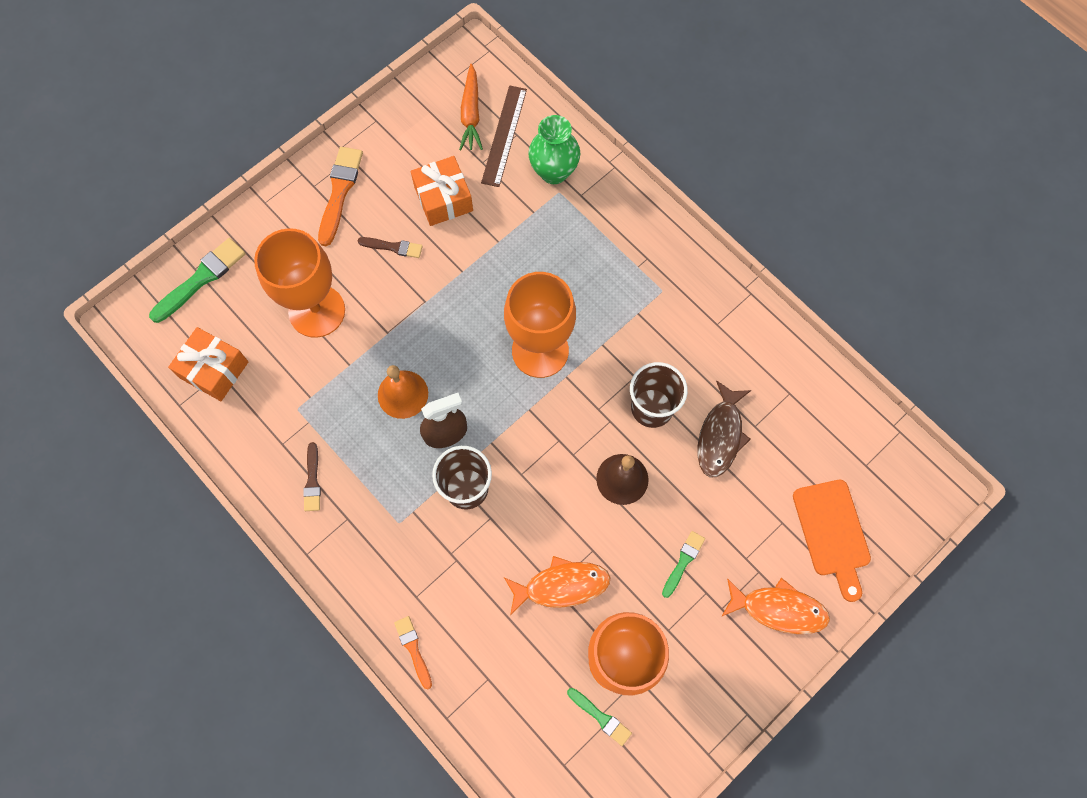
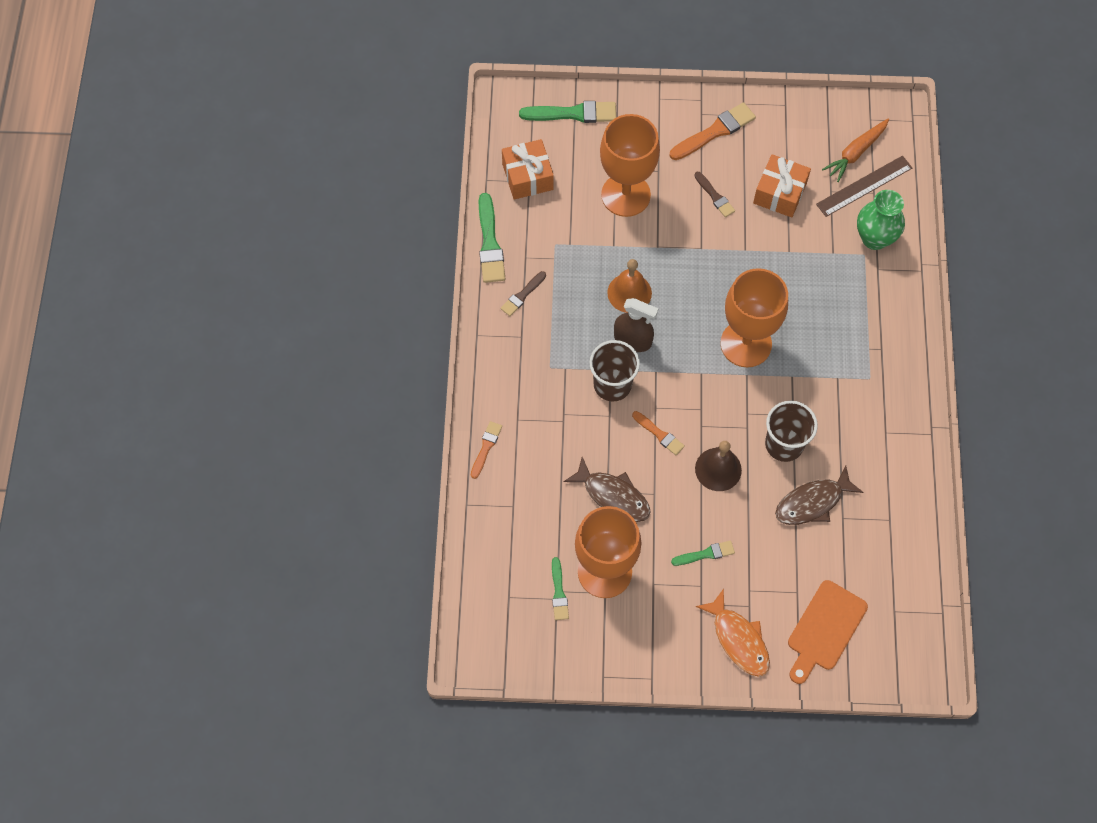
camera: 45 degrees right, 5 degrees down
(238, 460) = (490, 243): none -> green brush
(547, 494) = (659, 434): none -> orange brush
(561, 586) = (613, 496): orange fish -> brown fish

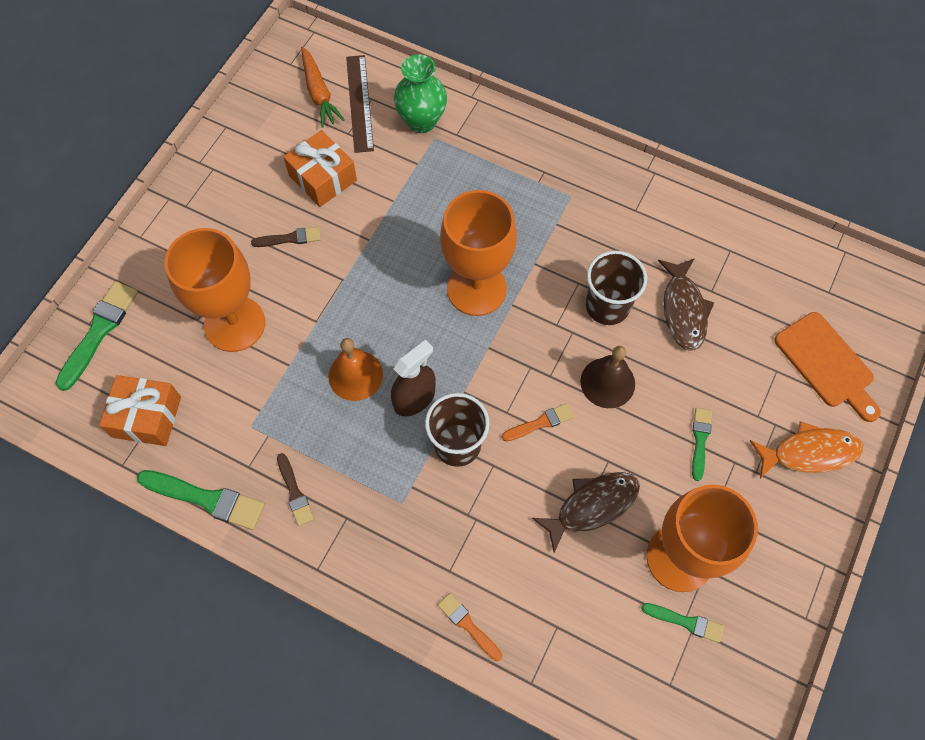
camera: 65 degrees left, 0 degrees up
(715, 131) = (214, 203): orange brush -> none

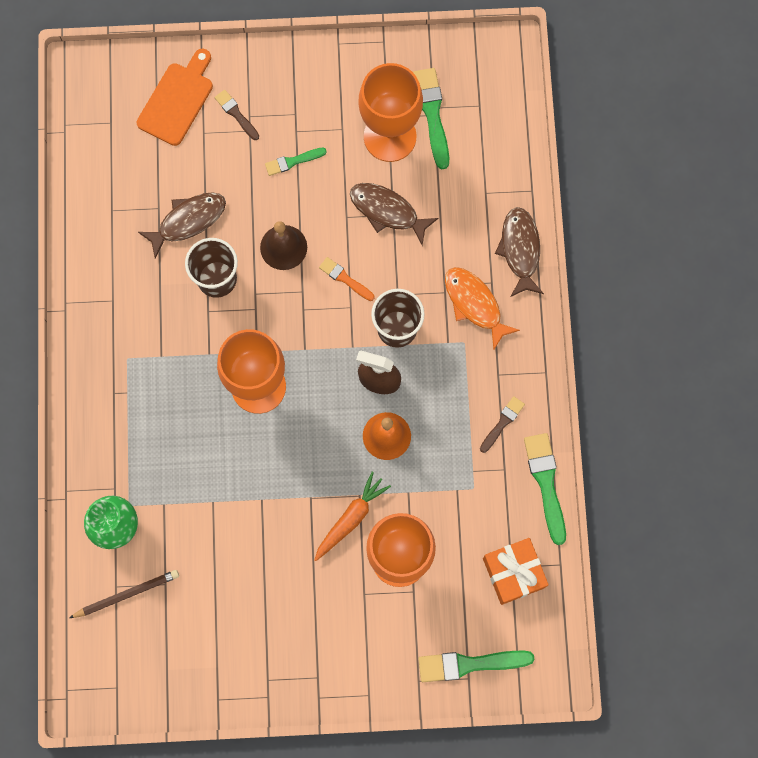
camera: 120 degrees left, 10 degrees up
(290, 238) = (297, 565): brown brush -> brown brush (236, 114)
(319, 93) = (135, 638): orange carrot -> orange carrot (351, 518)
(323, 178) = (223, 576): orange gift -> none
(359, 103) = (127, 594): brown ruler -> brown pencil
(468, 625) = (520, 250): orange brush -> brown fish
(686, 622) = (432, 113): green brush -> green brush, size x1.71
(809, 452) = (259, 85): orange fish -> orange fish (475, 304)

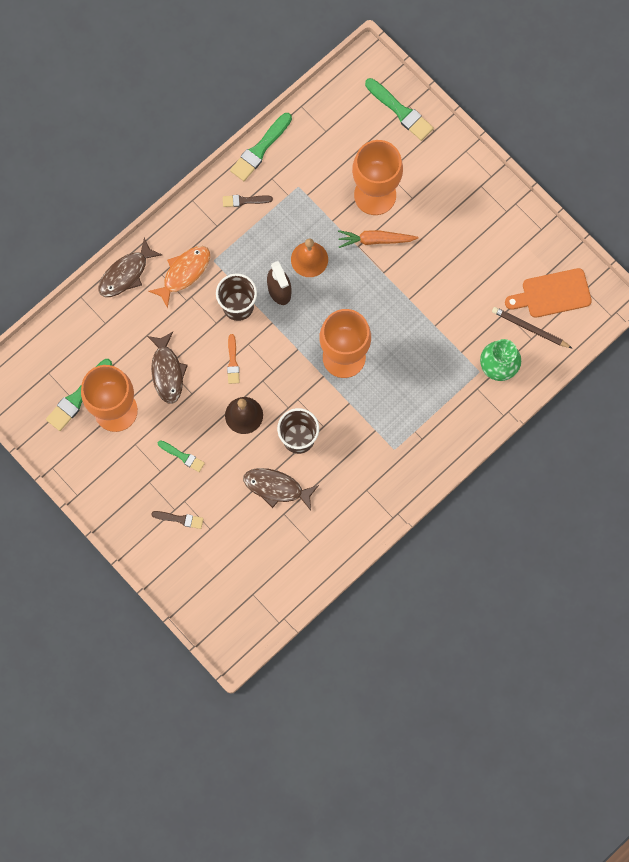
camera: 130 degrees left, 0 degrees up
(177, 100) = (202, 564): orange cutting board -> orange cutting board (552, 294)
(236, 114) = (180, 519): brown brush -> brown brush turned 90 degrees counterclockwise
(475, 304) = (184, 273): orange fish -> orange fish turned 150 degrees counterclockwise
(513, 573) = (328, 127): orange gift -> none

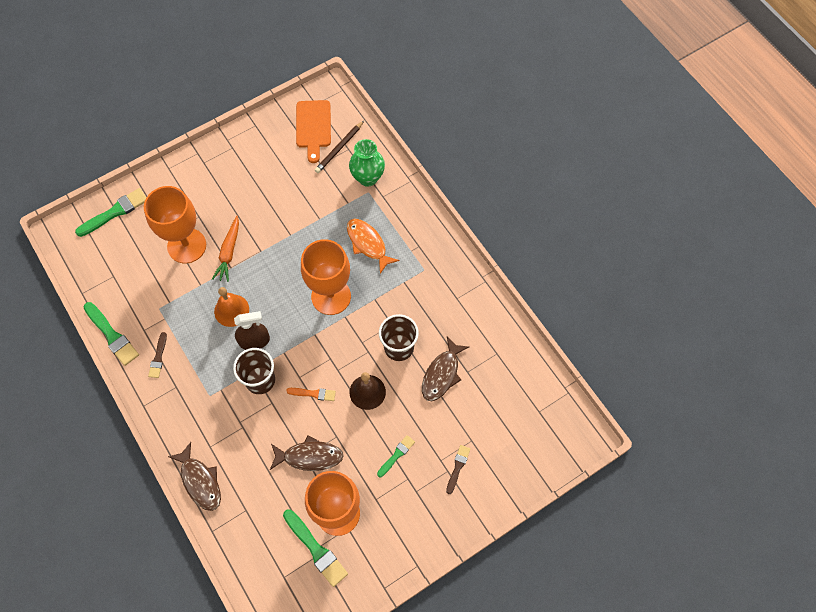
camera: 80 degrees left, 10 degrees down
(184, 273) = (214, 425): orange fish -> orange fish (368, 244)

